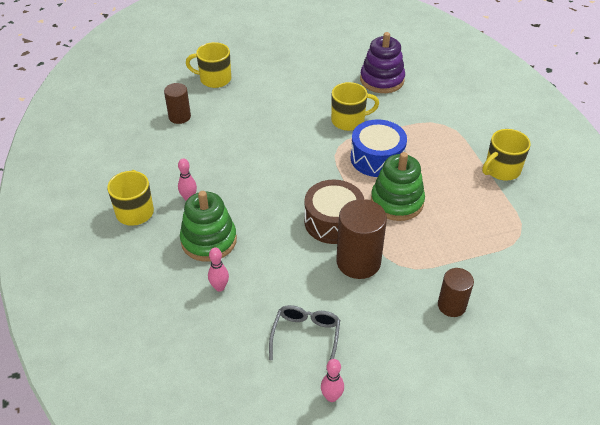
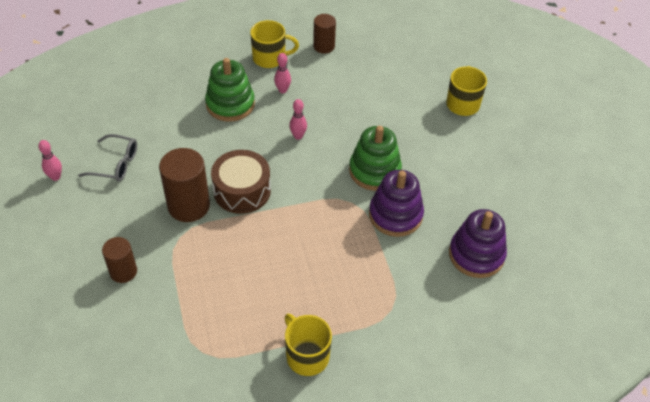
camera: 90 degrees right, 5 degrees up
(179, 117) = (398, 80): brown cylinder -> brown cylinder (324, 46)
(219, 287) = (177, 112): pink bowling pin -> pink bowling pin (298, 136)
(349, 121) = (395, 215): yellow mug -> purple stacking toy
(377, 158) = (331, 235): blue drum -> none
(397, 202) = (263, 245): green stacking toy -> green stacking toy (374, 171)

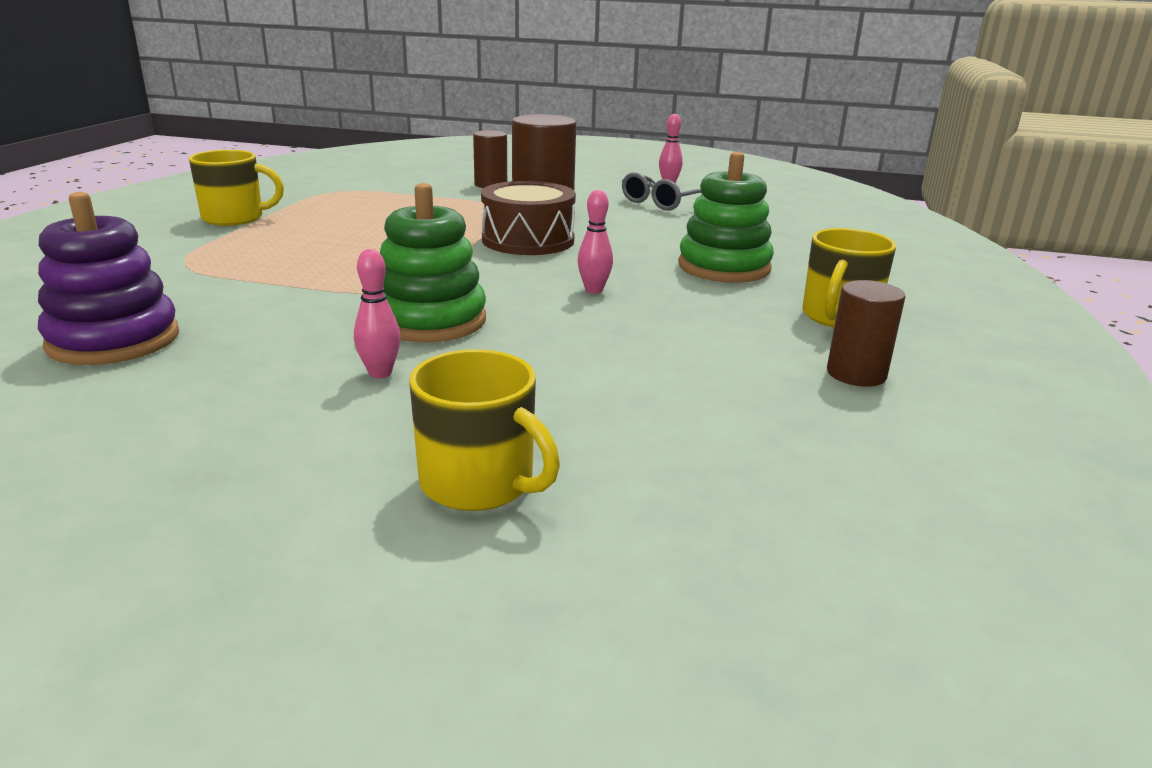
camera: 120 degrees right, 25 degrees down
(282, 90) = (729, 306): pink bowling pin -> pink bowling pin (380, 373)
(395, 215) = (314, 308): purple stacking toy -> none

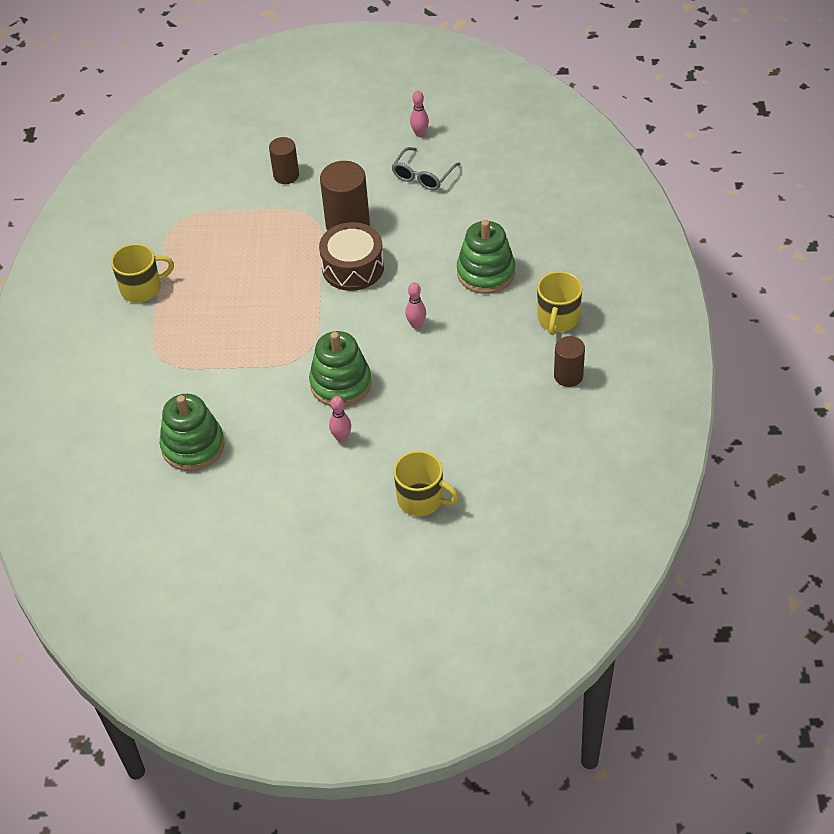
camera: 10 degrees left, 25 degrees up
(114, 340) = (193, 446): purple stacking toy -> green stacking toy

